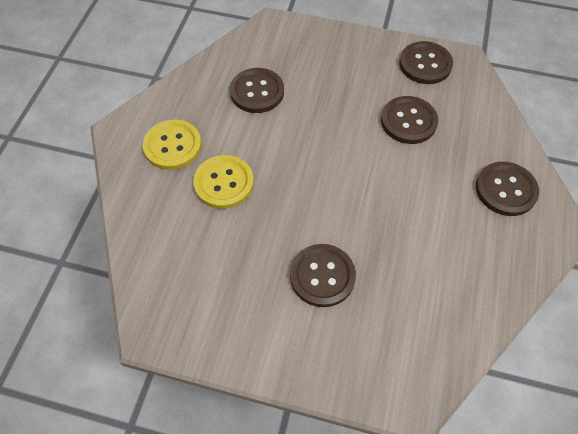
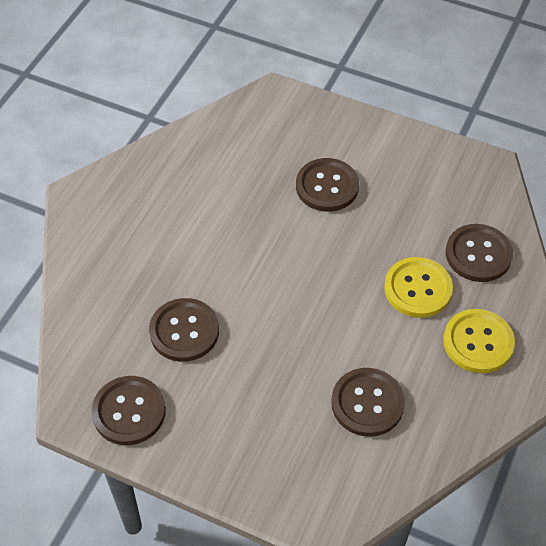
camera: 170 degrees left, 5 degrees down
(506, 190) = (111, 237): brown button -> brown button (478, 254)

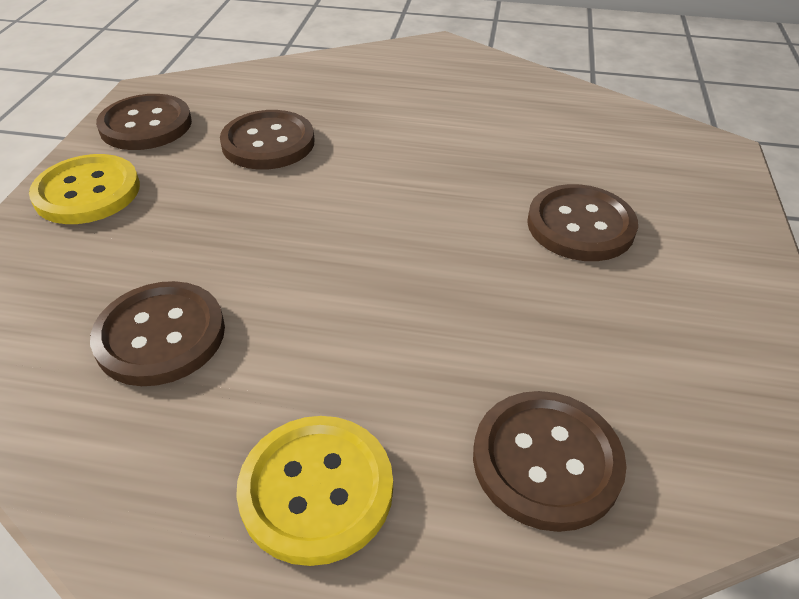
camera: 75 degrees right, 10 degrees down
(418, 289) = (419, 370): yellow button -> yellow button (87, 192)

